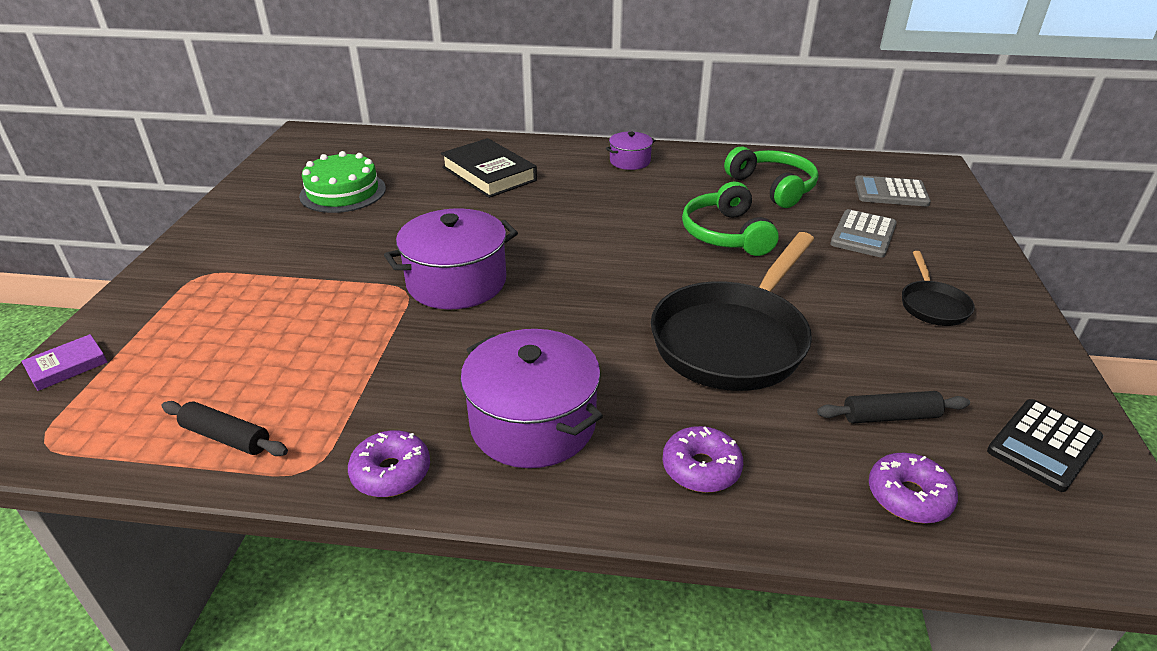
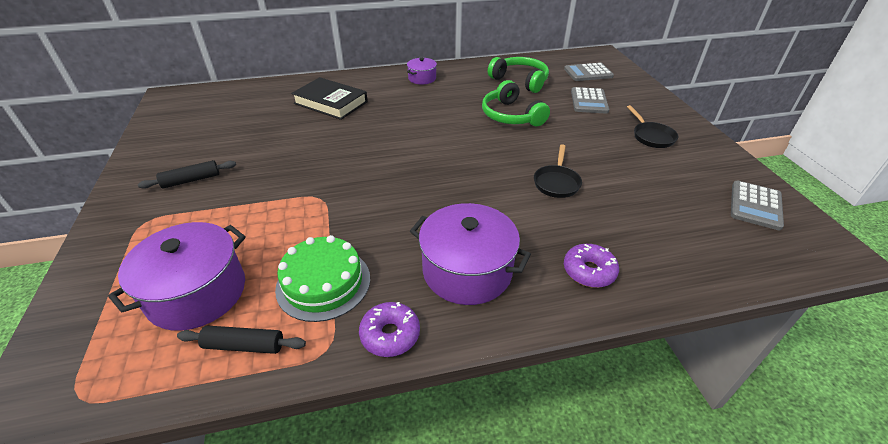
camera: 20 degrees left, 5 degrees up
(67, 366) = (63, 326): purple book -> none
(343, 192) = (227, 135): green cake -> green cake (323, 283)
(456, 282) = (354, 184): purple pot -> purple pot (197, 293)
(733, 339) = (556, 182): black pan -> black pan, size x0.46
(890, 416) = (671, 209): black rolling pin -> black rolling pin (191, 180)
(908, 497) = (710, 255): purple donut -> none
(1044, 445) = (755, 205): black calculator -> grey calculator

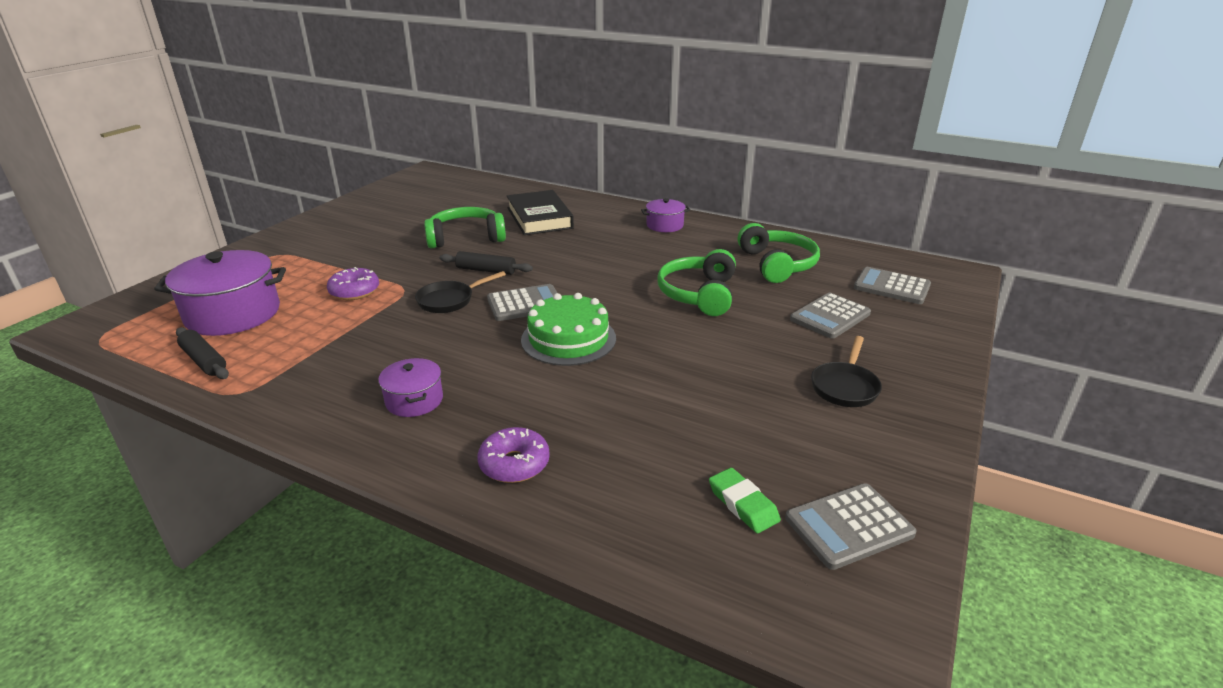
camera: 40 degrees right, 10 degrees down
(191, 180) = (345, 238): black rolling pin -> black rolling pin (486, 270)
(299, 138) = (466, 238): none -> green headphones
(323, 283) = (307, 350): green cake -> green cake (568, 339)
(390, 334) = (287, 409): purple donut -> purple donut (354, 291)
(424, 167) = (525, 304): none -> grey calculator
(467, 271) = (414, 400): purple pot -> purple pot, size x0.53
(556, 182) = (630, 375): black pan -> black pan (449, 300)
(709, 221) = (743, 504): none -> green eraser

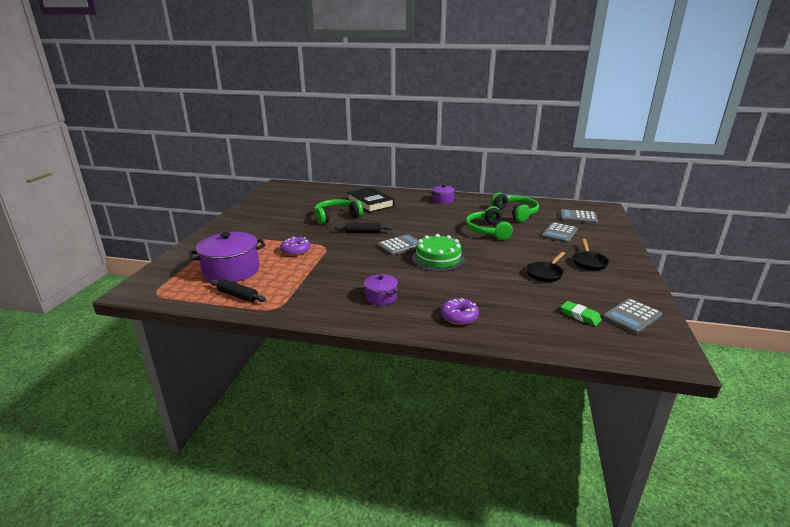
camera: 15 degrees left, 5 degrees down
(449, 300) = (356, 249): black pan -> black pan (545, 273)

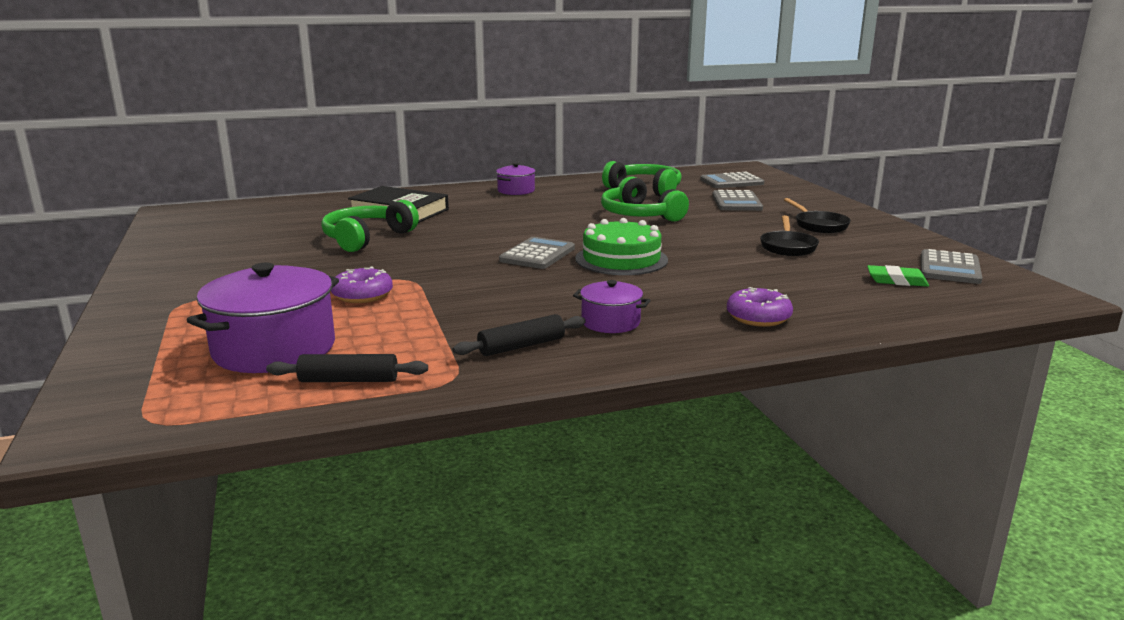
camera: 30 degrees left, 5 degrees down
(363, 232) = (447, 249): black rolling pin -> black rolling pin (521, 346)

